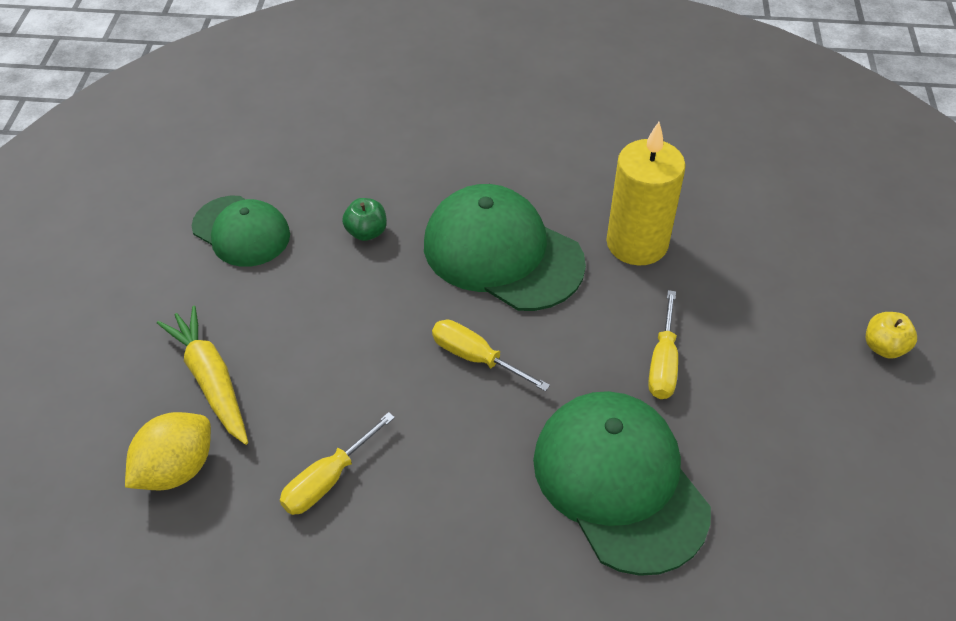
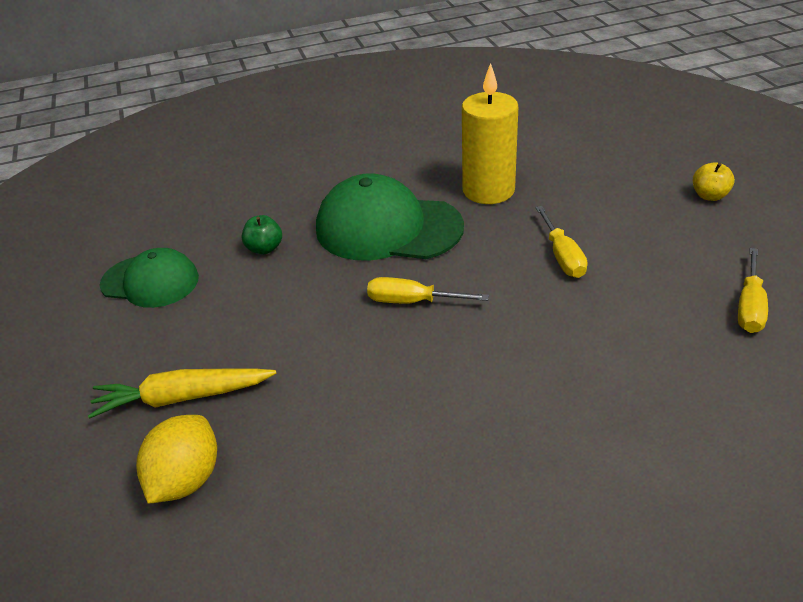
camera: 20 degrees left, 10 degrees down
(211, 380) = (182, 397): yellow carrot -> yellow carrot turned 45 degrees counterclockwise
(328, 479) = (339, 433): yellow screwdriver -> yellow screwdriver (749, 306)
(619, 482) = (587, 344): green cap -> none

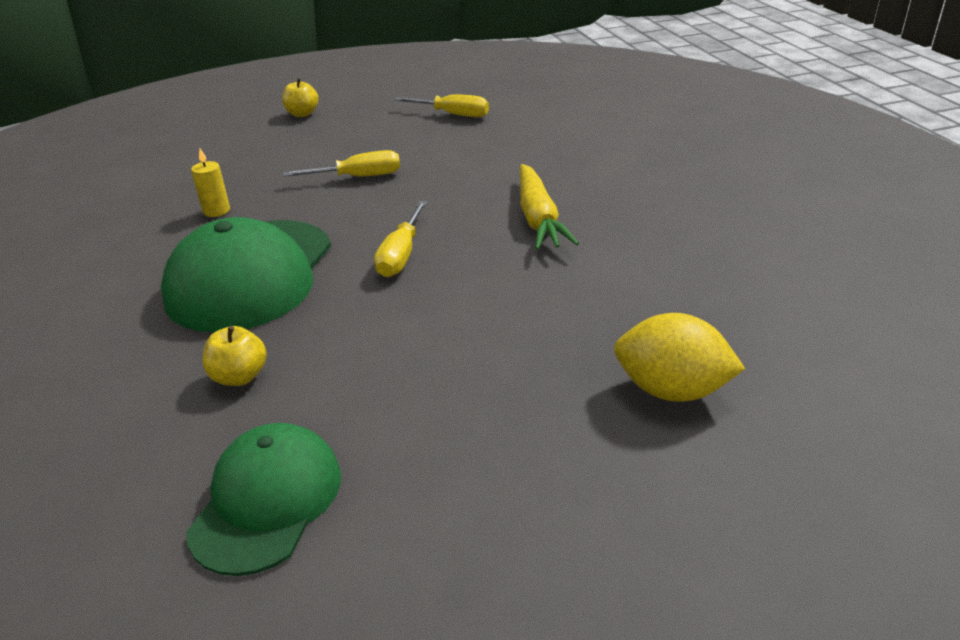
camera: 90 degrees left, 5 degrees down
(182, 397) = (542, 415): yellow carrot -> yellow carrot (538, 218)
(264, 248) = (239, 377): green apple -> yellow apple
(488, 190) = (216, 211): yellow candle -> yellow candle, size x0.43

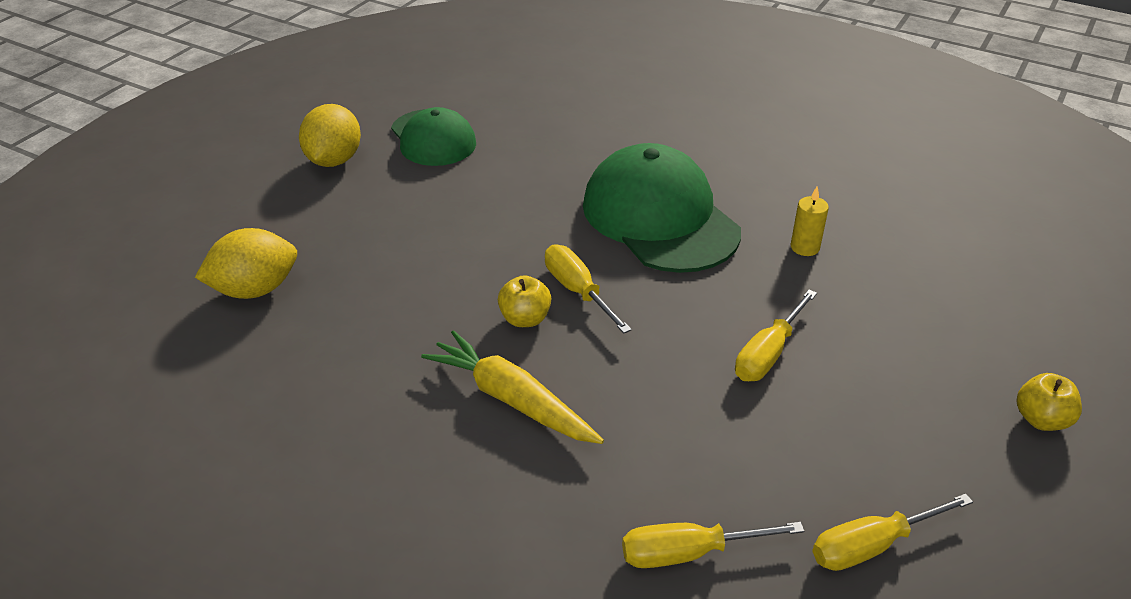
camera: 135 degrees right, 5 degrees up
(239, 377) = (542, 167): yellow apple -> yellow apple (525, 319)
(426, 544) = (334, 160): none -> yellow lemon
(533, 138) = (689, 553): none -> yellow screwdriver

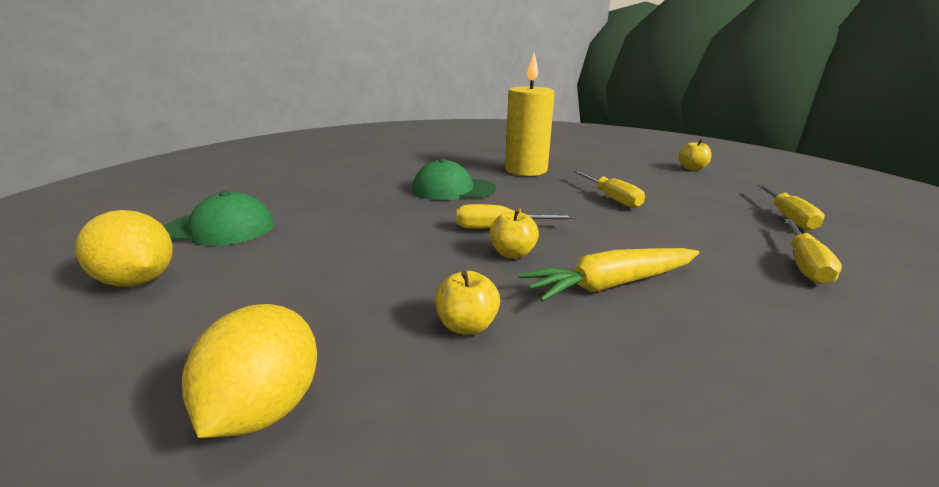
camera: 60 degrees left, 15 degrees down
(384, 335) = (467, 325): none -> yellow apple
(660, 218) = (453, 189): green cap -> green cap, size x0.63
(805, 247) = (526, 170): yellow candle -> yellow candle, size x2.35

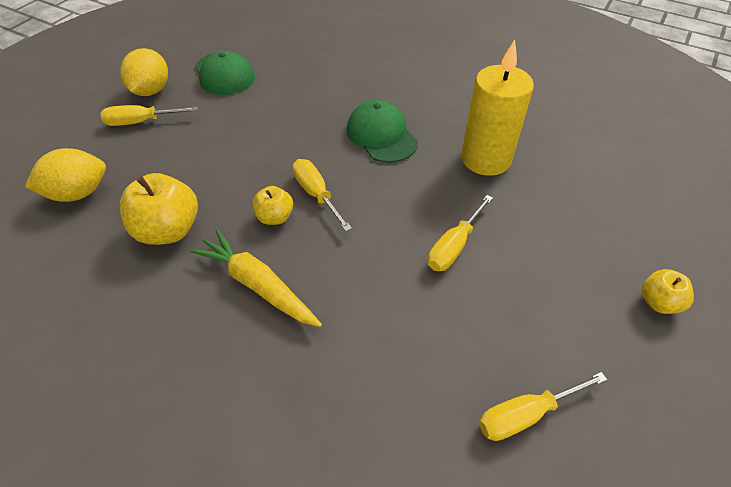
camera: 60 degrees right, 25 degrees up
(467, 325) = (168, 230): yellow apple -> yellow apple, size x1.75
(804, 264) = (382, 421): yellow screwdriver -> yellow screwdriver (141, 122)

